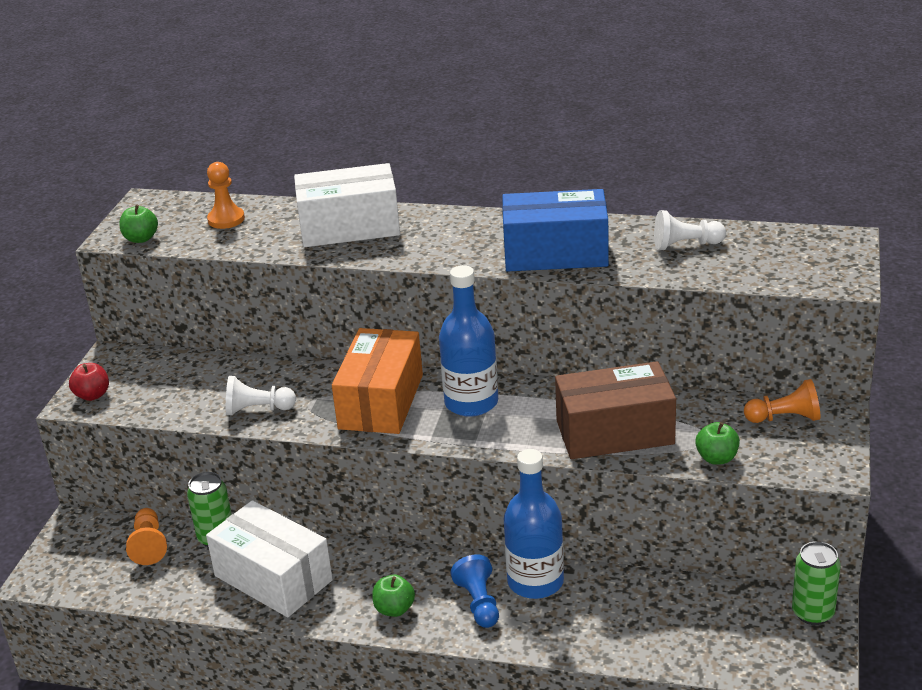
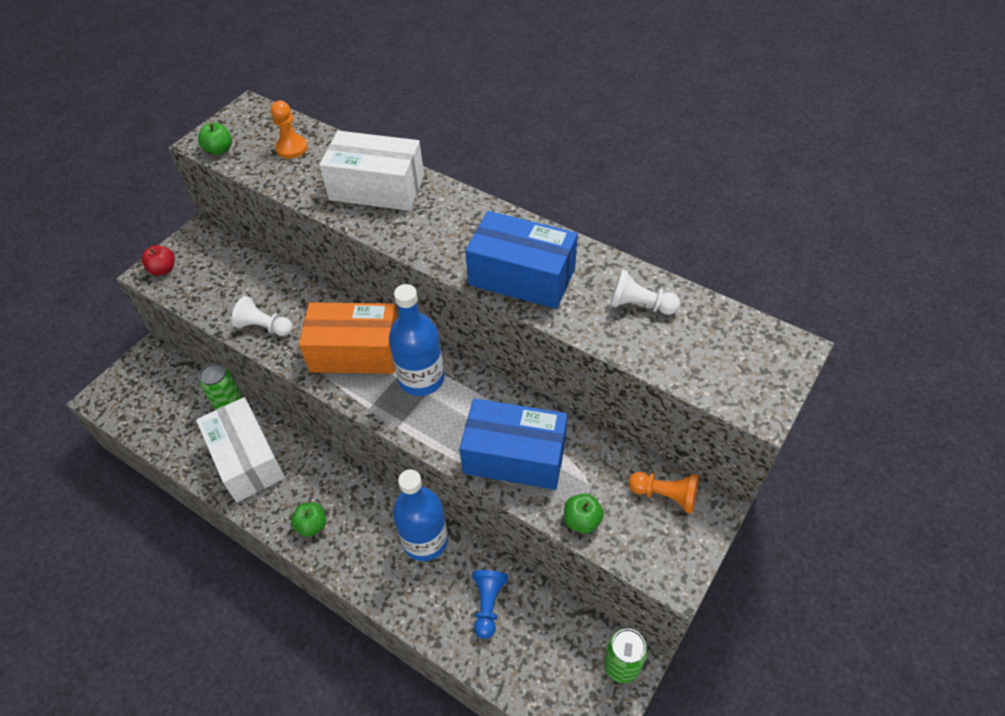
camera: 20 degrees right, 20 degrees up
(149, 545) = (183, 394): orange pawn -> none
(381, 401) = (355, 351): orange box -> orange box turned 60 degrees clockwise
(479, 603) = (373, 544): blue pawn -> blue pawn (488, 604)
(614, 432) = (514, 456): brown box -> blue box

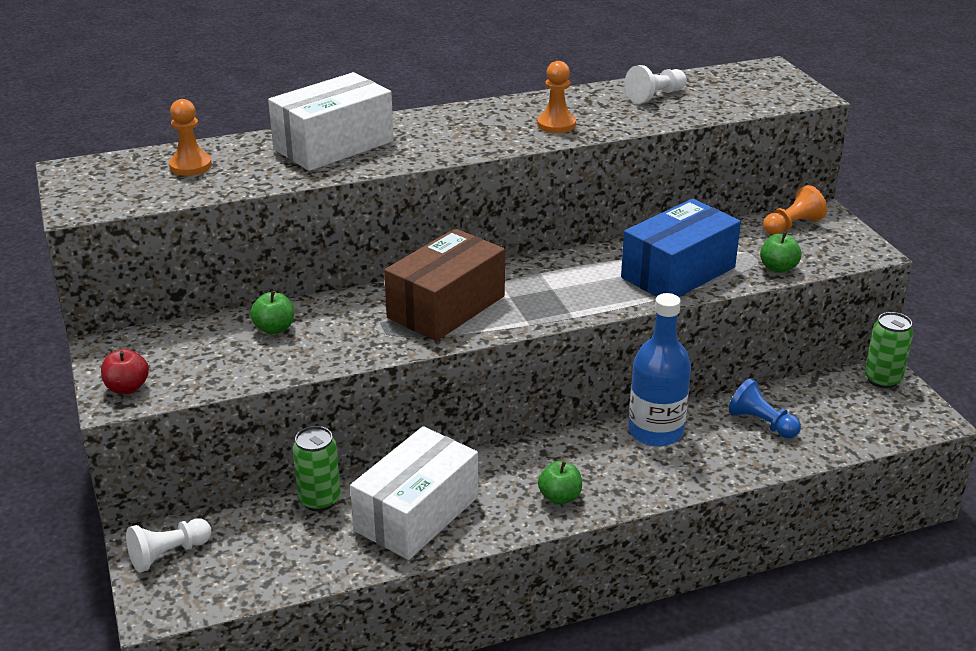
camera: 55 degrees left, 20 degrees down
(219, 150) = (113, 202): green apple -> green apple (274, 329)
(247, 459) = (417, 514): white box -> white box turned 60 degrees counterclockwise
(264, 327) = (331, 348): white pawn -> white pawn (168, 554)
(355, 351) = (446, 307): orange box -> brown box
(421, 378) = (530, 284): blue bottle -> none
(522, 276) = (556, 125): blue box -> orange pawn

